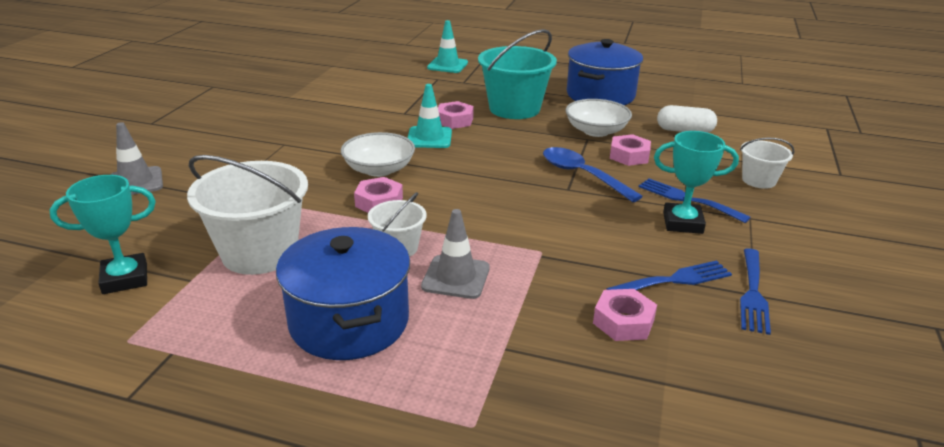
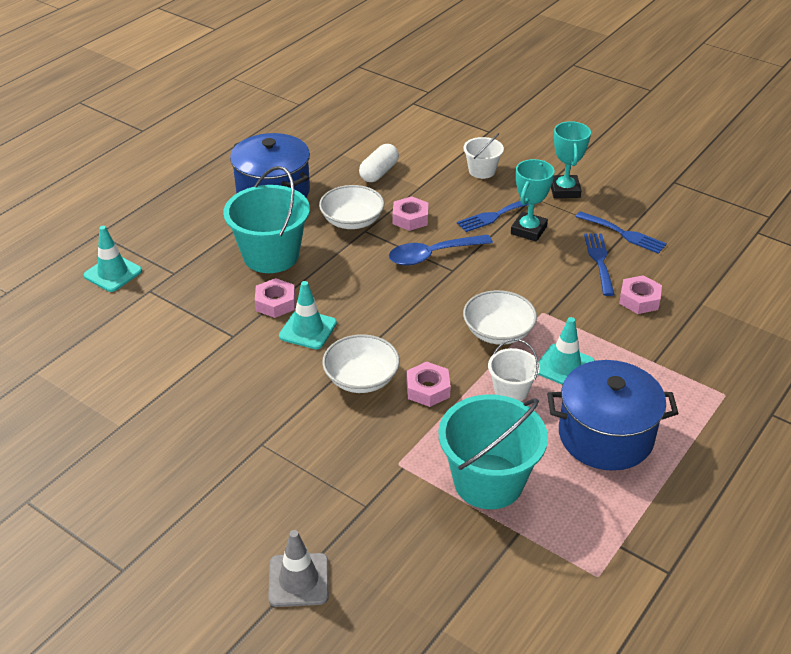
camera: 70 degrees left, 10 degrees up
(125, 278) = (502, 581): turquoise trophy -> turquoise trophy (564, 190)
(259, 252) = (488, 481): white bucket -> turquoise bucket
(456, 277) = (564, 366): grey traffic cone -> turquoise traffic cone
(488, 228) = (498, 331): none -> white bowl

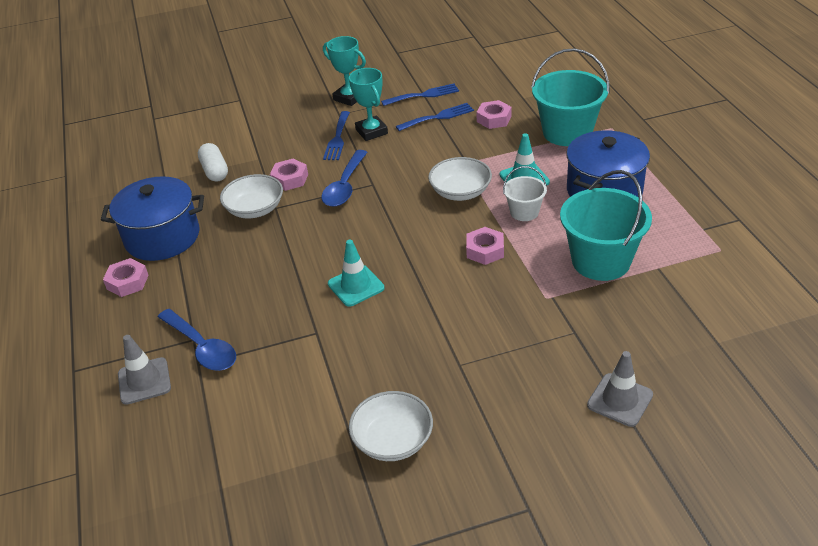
camera: 50 degrees left, 0 degrees up
(113, 273) = (144, 381): turquoise traffic cone -> grey traffic cone
(168, 283) = (202, 348): none -> blue spoon
(271, 255) = (242, 271): turquoise bucket -> turquoise bucket (567, 132)
(275, 303) = (304, 291): pink nut -> pink nut (127, 282)
(361, 378) = (440, 279): white bowl -> white bowl (393, 440)
(482, 171) = (280, 123): white bucket -> none
(599, 261) = (438, 117): blue fork -> blue fork turned 120 degrees clockwise

